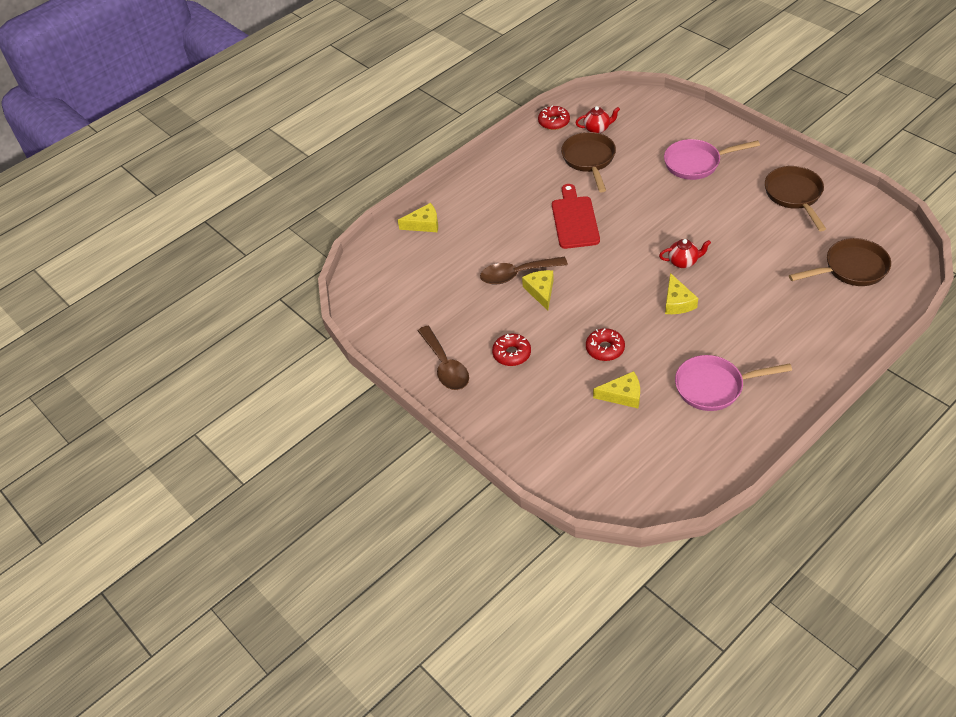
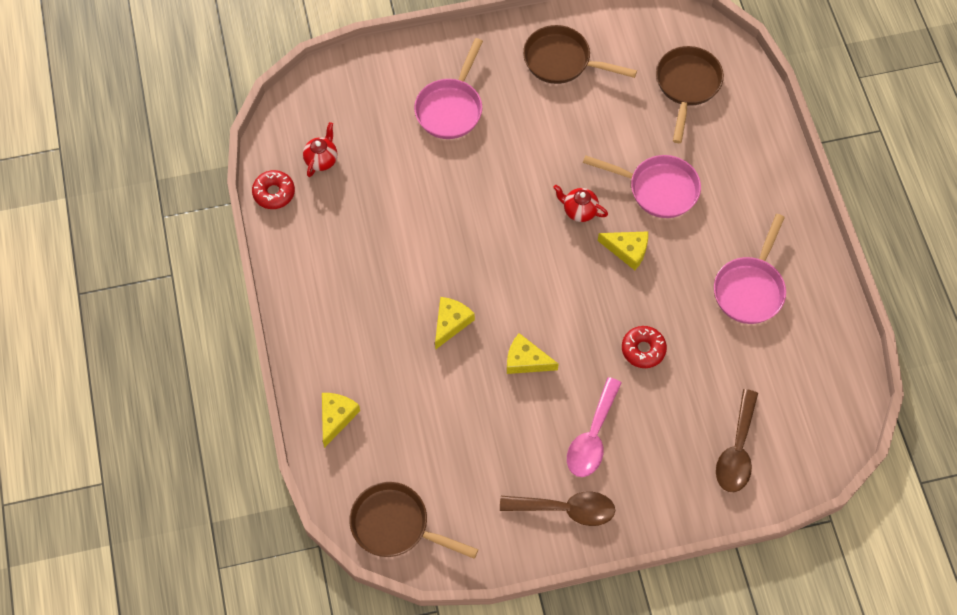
camera: 65 degrees left, 15 degrees up
(512, 354) = (592, 437): red donut -> pink spoon
(516, 274) = (485, 369): brown spoon -> brown spoon (736, 451)
(574, 220) = (446, 267): red cutting board -> none
(589, 160) = (365, 198): brown pan -> brown pan (396, 525)
(623, 395) = (710, 370): yellow cheese -> yellow cheese (451, 323)
(683, 262) = (579, 211): red teapot -> red teapot turned 90 degrees counterclockwise
(745, 294) = (658, 189): none -> pink pan

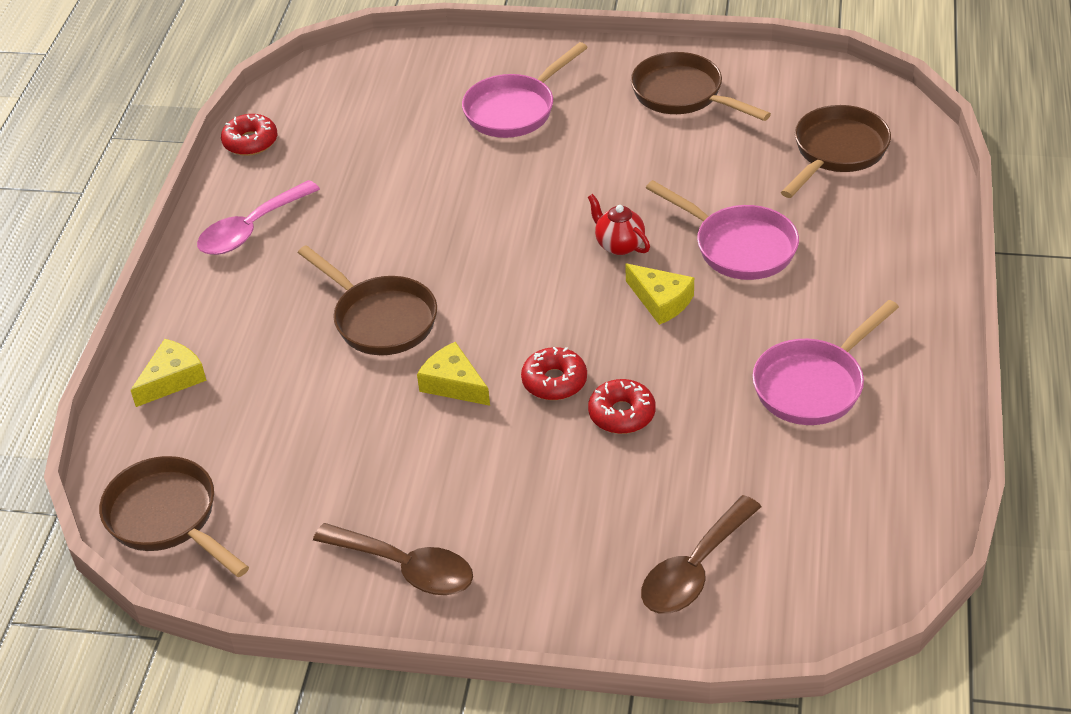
camera: 25 degrees right, 20 degrees down
(321, 160) = (327, 124): red teapot -> none
(451, 323) = (380, 319): yellow cheese -> brown pan
(589, 337) = (554, 381): none -> red donut
(592, 437) = (493, 494): pink spoon -> pink spoon (251, 229)

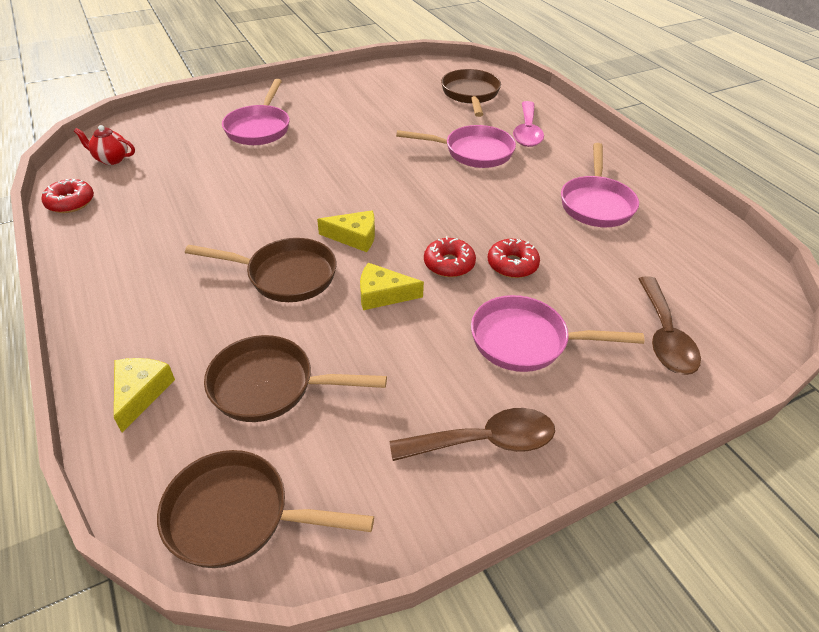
camera: 40 degrees left, 0 degrees up
(251, 229) = (120, 257): pink spoon -> pink spoon (527, 132)
(543, 501) = (526, 341): none -> pink pan
(619, 245) = (403, 175): red teapot -> red teapot (111, 159)
(661, 301) = (462, 194): yellow cheese -> yellow cheese (354, 237)
(683, 95) = (357, 93): brown pan -> brown pan (270, 386)

